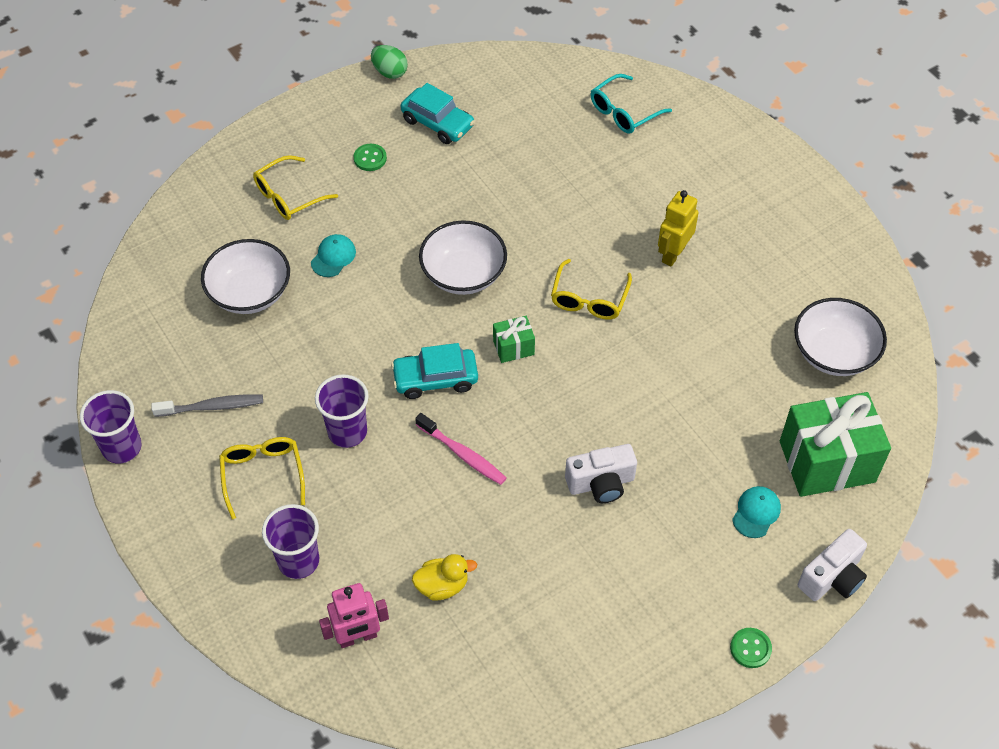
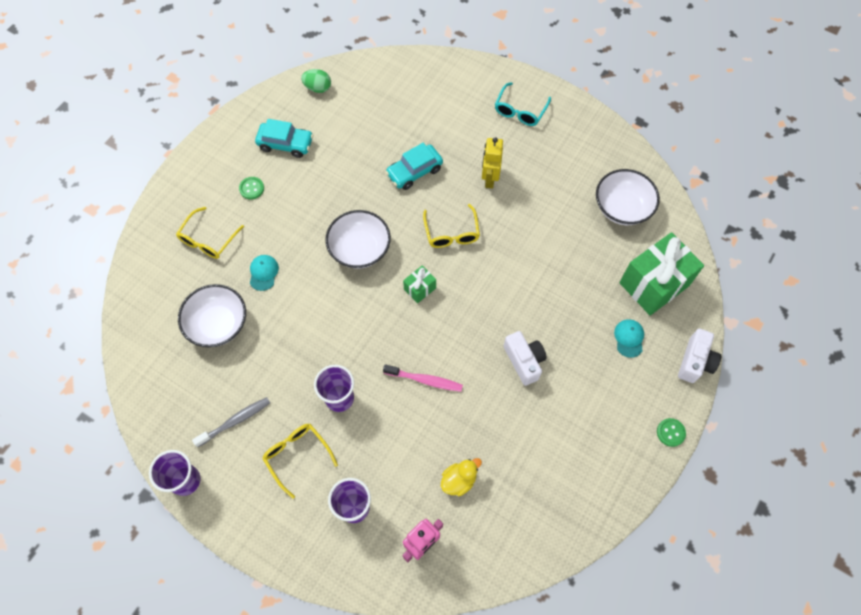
camera: 25 degrees left, 10 degrees up
(390, 72) = (232, 118): green egg -> green egg (318, 88)
(435, 379) = (379, 333): turquoise car -> turquoise car (414, 171)
(601, 483) = (524, 361): white camera -> white camera turned 75 degrees counterclockwise
(624, 112) = (407, 88): turquoise glasses -> turquoise glasses (520, 110)

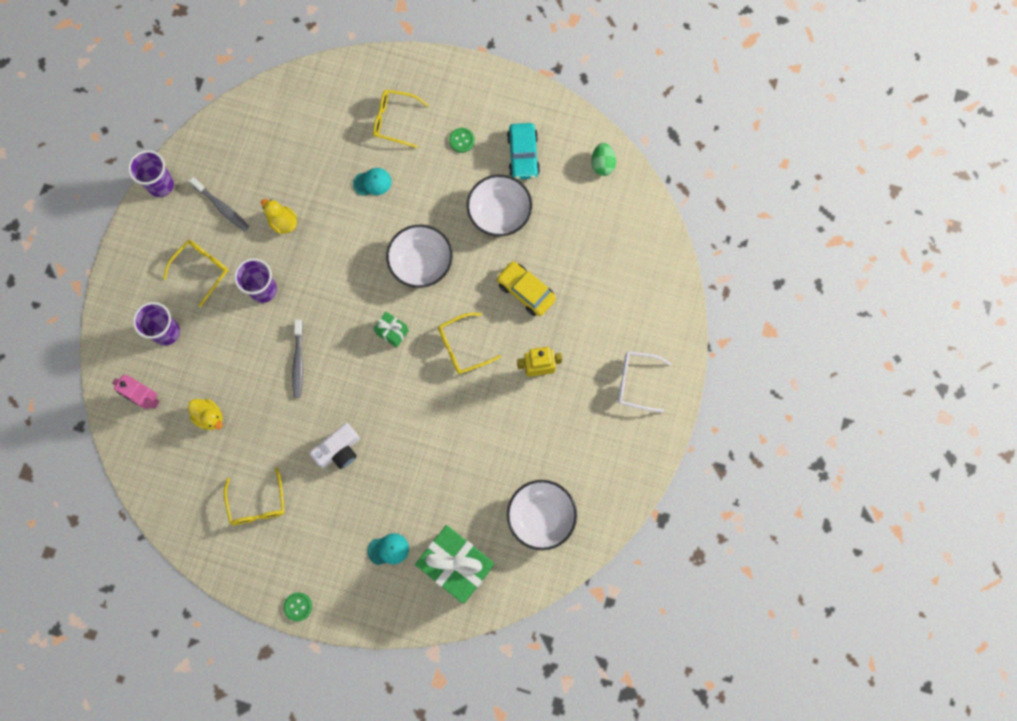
camera: 75 degrees right, 10 degrees up
(218, 324) = (310, 160): white bowl -> white bowl (499, 213)
(274, 364) = (283, 222): none -> yellow duck
(414, 171) = (525, 291): turquoise car -> yellow car
(425, 380) = (298, 362): pink toothbrush -> grey toothbrush
(520, 110) = (636, 382): turquoise glasses -> white glasses
(561, 450) = (257, 504): none -> yellow glasses
(695, 362) = (378, 621): white camera -> none

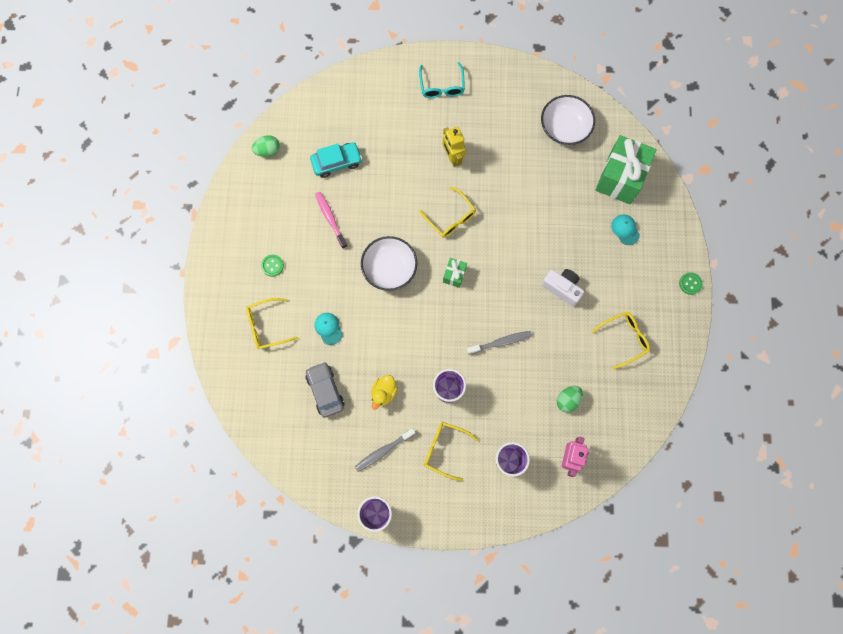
camera: 105 degrees left, 0 degrees up
(209, 417) = (567, 400): yellow duck -> green egg
(222, 207) = (383, 451): grey toothbrush -> grey toothbrush turned 150 degrees counterclockwise
(305, 164) = (325, 391): none -> grey car
(395, 121) = (267, 326): yellow glasses -> yellow glasses turned 75 degrees clockwise
(499, 213) = (330, 219): white bowl -> pink toothbrush
(523, 155) = (274, 213): turquoise car -> turquoise car (336, 162)
(525, 291) = (391, 182): yellow car -> none
(636, 382) = (442, 86): white glasses -> turquoise glasses

